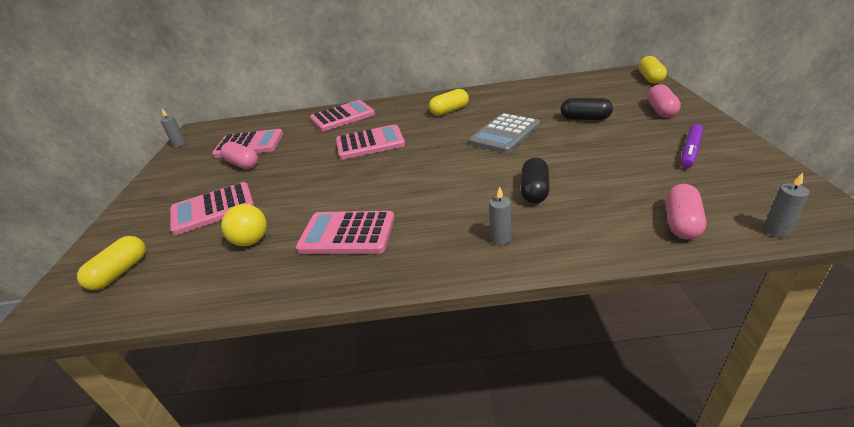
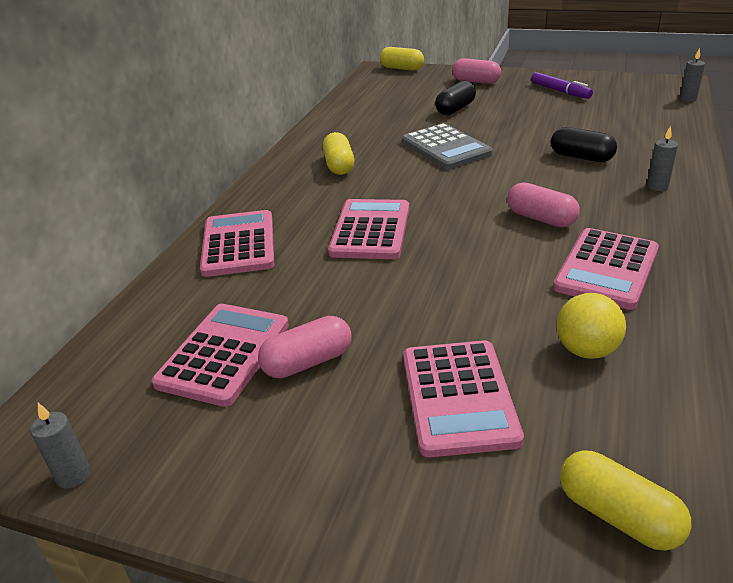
camera: 70 degrees left, 0 degrees up
(681, 223) = (665, 120): pink capsule -> pink capsule (541, 219)

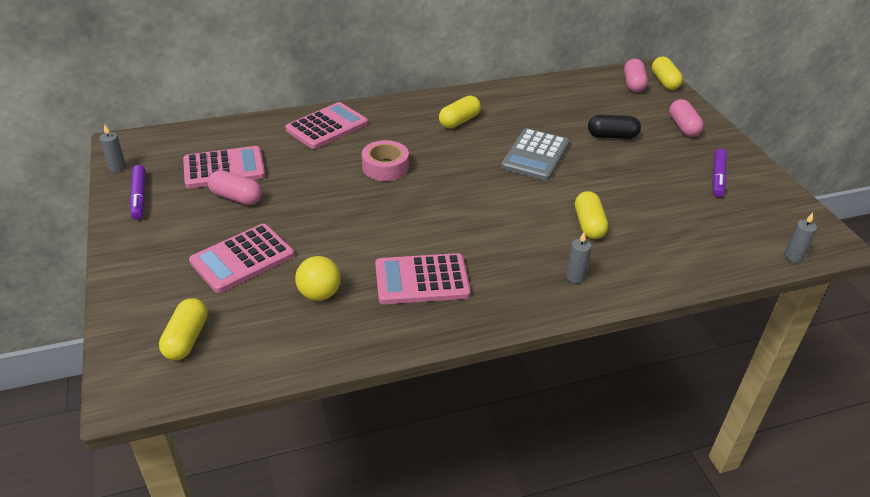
camera: 50 degrees right, 5 degrees up
(191, 470) = (139, 197): none -> purple marker
(370, 230) = (385, 167): pink calculator -> pink tape
(541, 219) = (466, 232): pink capsule -> pink capsule (633, 84)
(581, 157) = (589, 225): black capsule -> yellow capsule

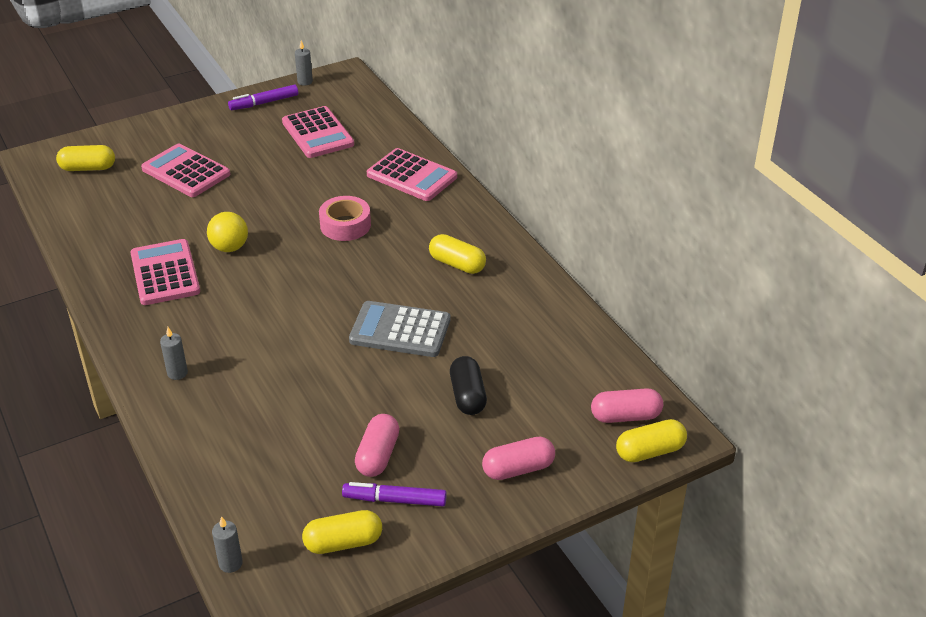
camera: 80 degrees right, 0 degrees up
(236, 197) = (273, 150): pink capsule -> pink capsule (378, 455)
(319, 294) = (142, 219): yellow ball -> yellow ball (229, 247)
(589, 225) = (268, 380): yellow capsule -> yellow capsule (343, 543)

